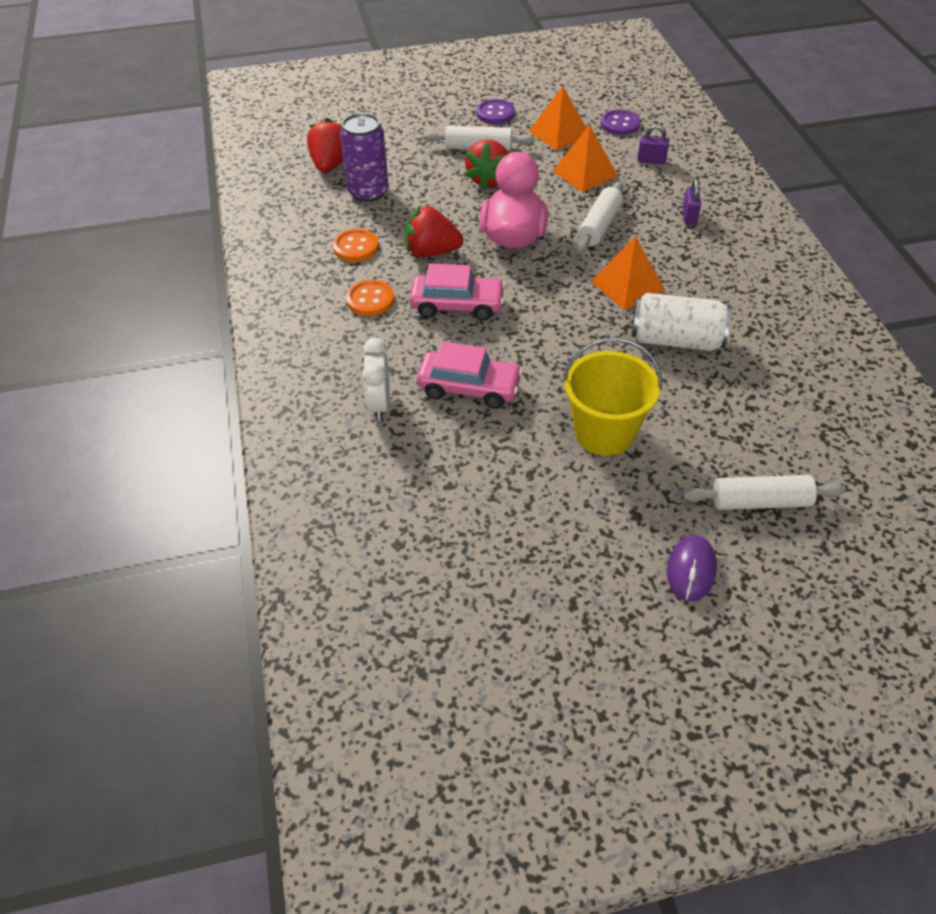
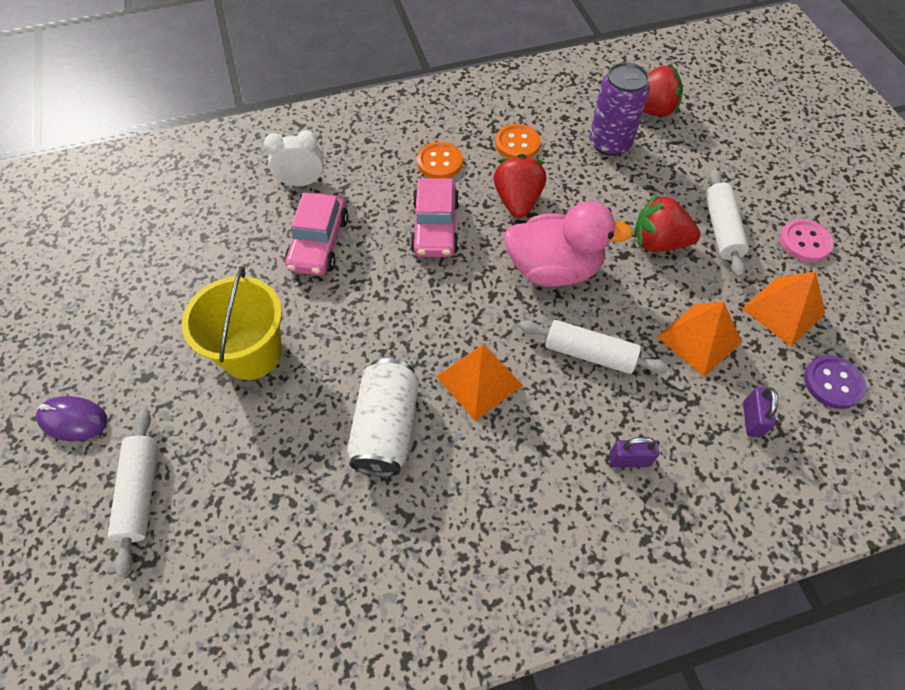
camera: 85 degrees right, 10 degrees up
(495, 113) = (804, 242): purple button -> pink button

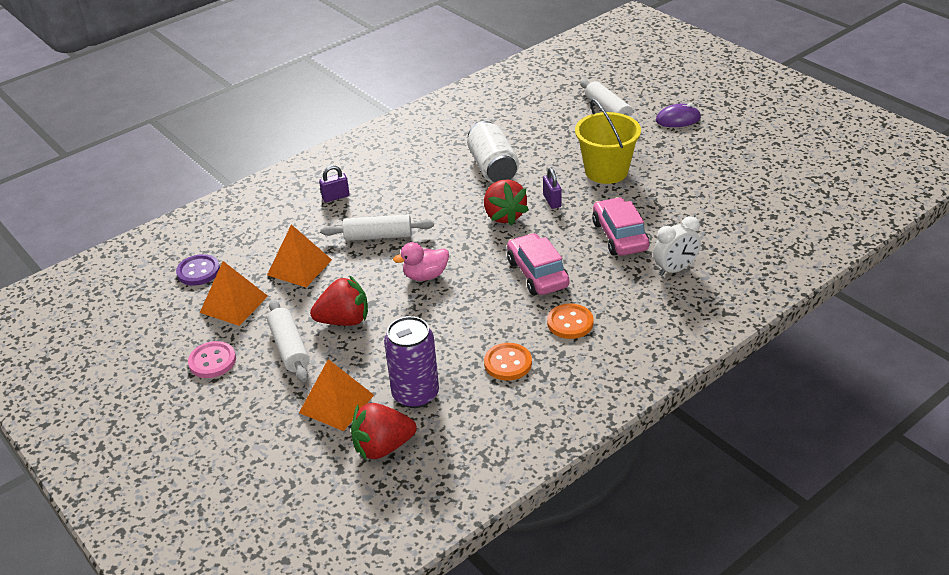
camera: 160 degrees right, 20 degrees down
(479, 381) = (448, 202): orange pyramid -> orange pyramid (336, 403)
(517, 201) = (480, 314): red strawberry -> red strawberry (504, 216)
(554, 269) = (425, 276): pink duck -> pink duck, size x0.57
(751, 419) = (257, 237): purple padlock -> purple padlock (552, 201)

